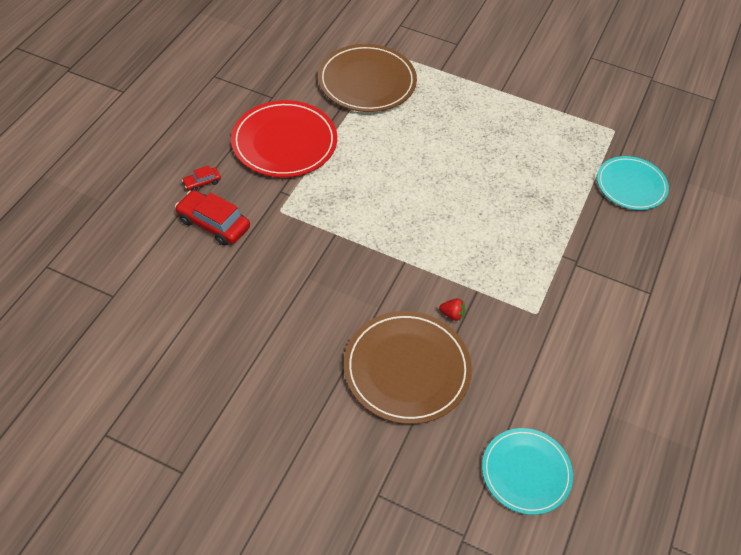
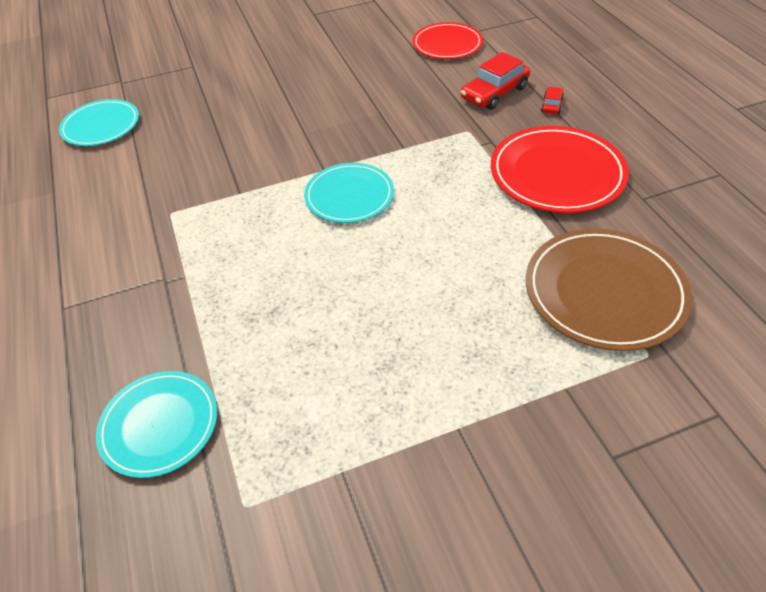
camera: 140 degrees right, 5 degrees down
(157, 302) = (447, 44): none -> red plate
(213, 224) = (494, 93): red car -> red car turned 150 degrees clockwise
(407, 369) = (240, 118): brown plate -> none
(413, 228) = (349, 196): none -> turquoise plate
(452, 314) = (243, 165): red strawberry -> none

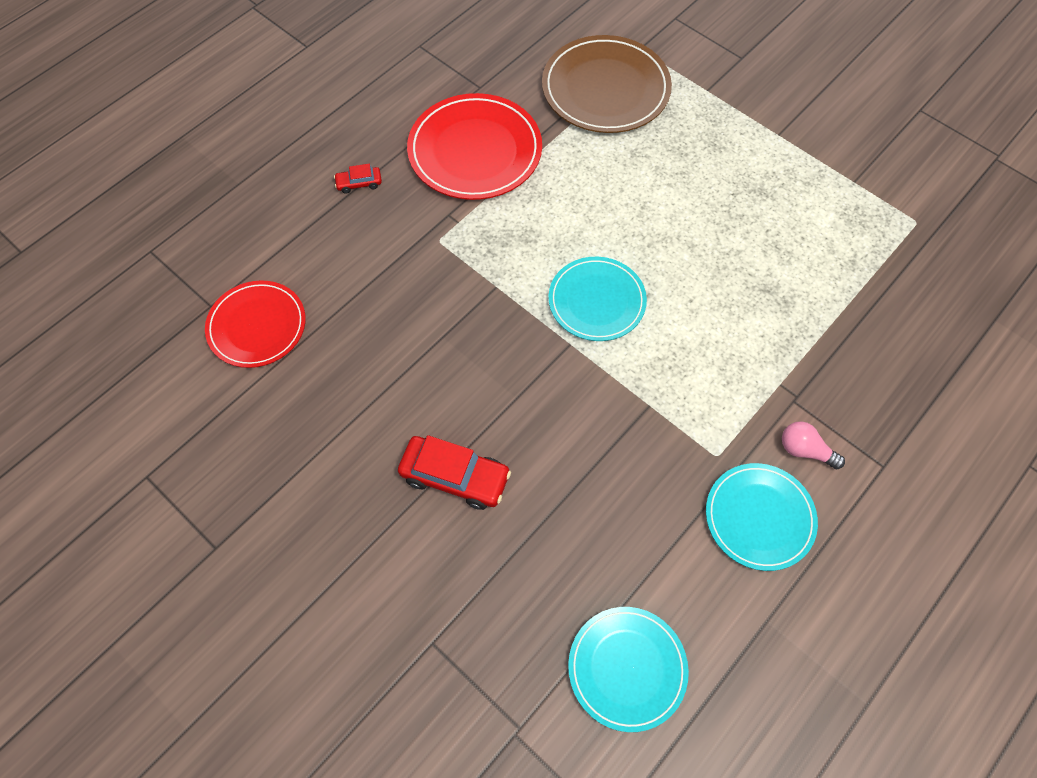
camera: 120 degrees left, 15 degrees up
(123, 264) = (805, 450): none -> pink light bulb
(159, 425) = (911, 306): turquoise plate -> turquoise plate (759, 517)
(494, 93) = (355, 240): red car -> red car (455, 477)

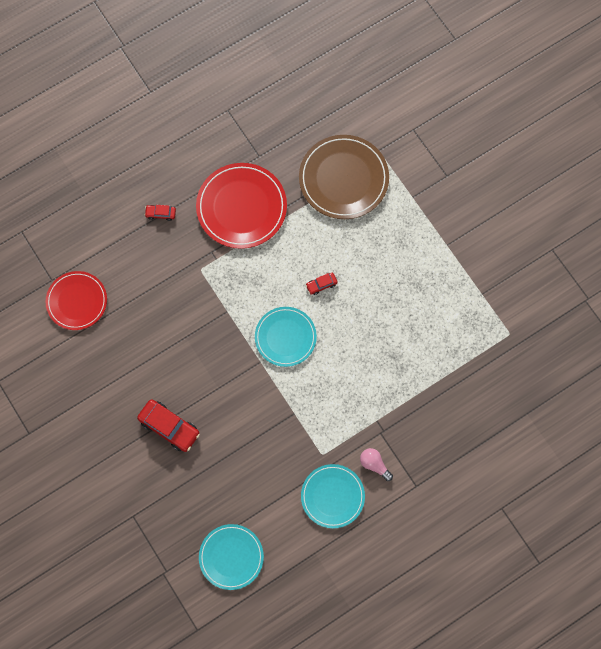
camera: 15 degrees right, 10 degrees up
(624, 220) = (321, 285): none -> red car

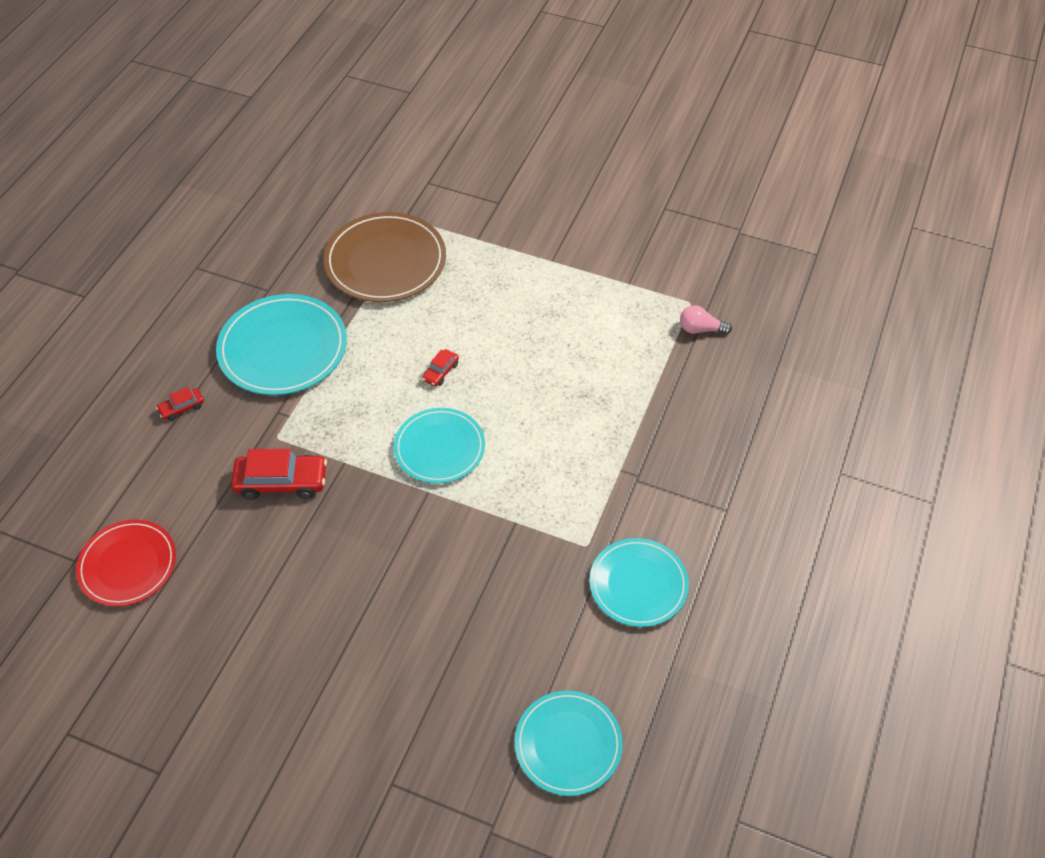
camera: 35 degrees left, 20 degrees down
(169, 427) = (363, 637): red car -> red car (281, 482)
(241, 207) = (283, 348): red plate -> turquoise plate
(374, 464) = (658, 517): pink light bulb -> pink light bulb (700, 329)

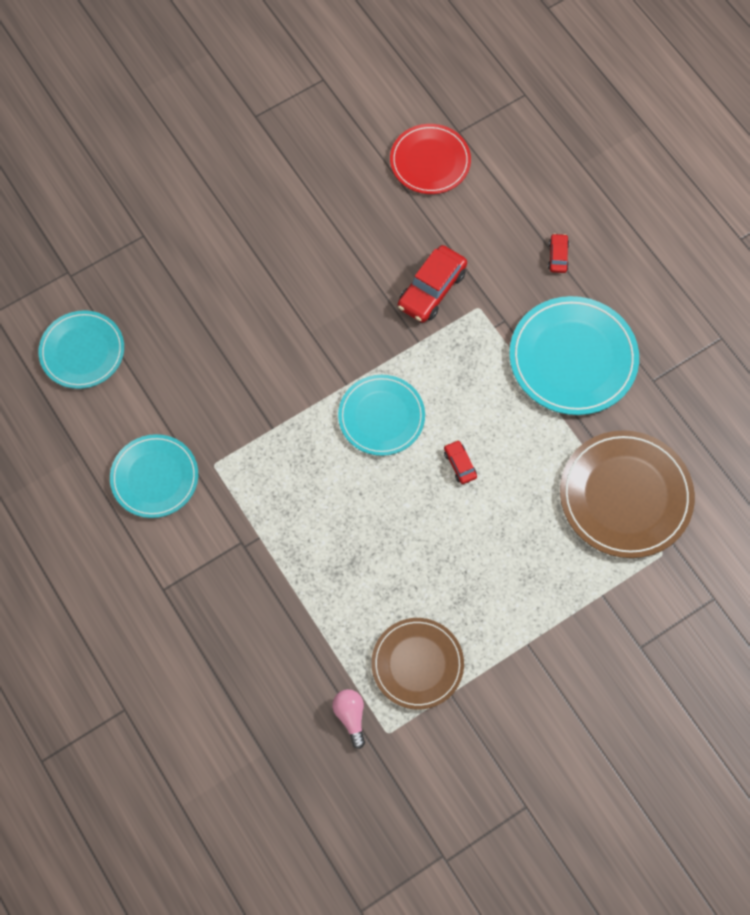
camera: 125 degrees right, 15 degrees up
(625, 312) = (417, 664): none -> brown plate
(700, 329) = (350, 716): pink light bulb -> pink light bulb turned 60 degrees counterclockwise

